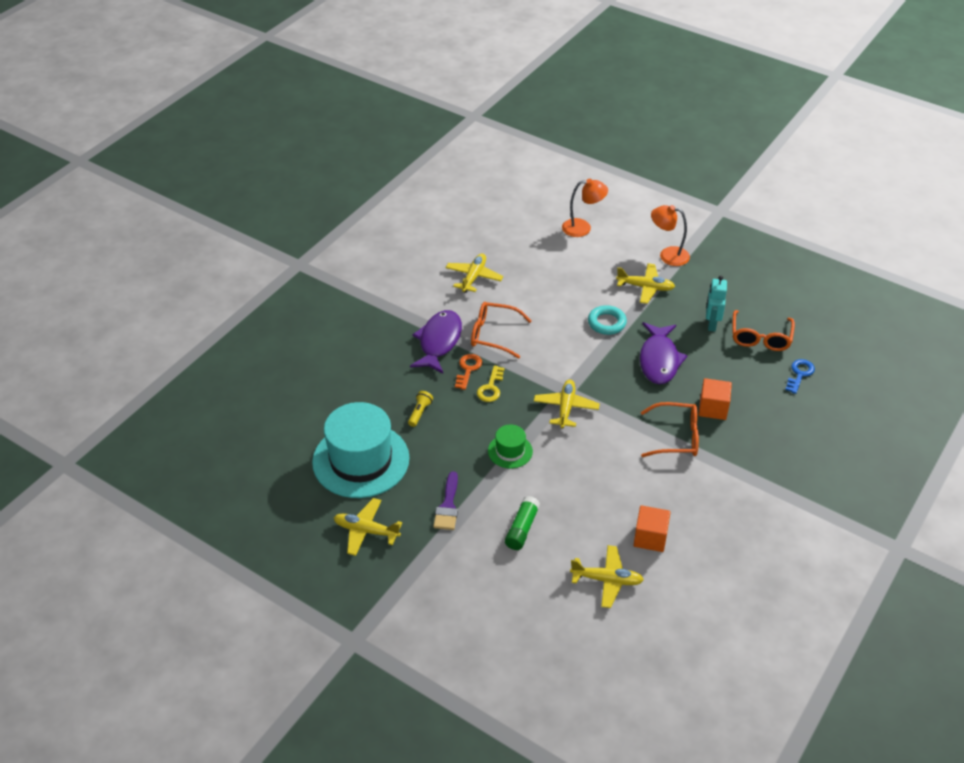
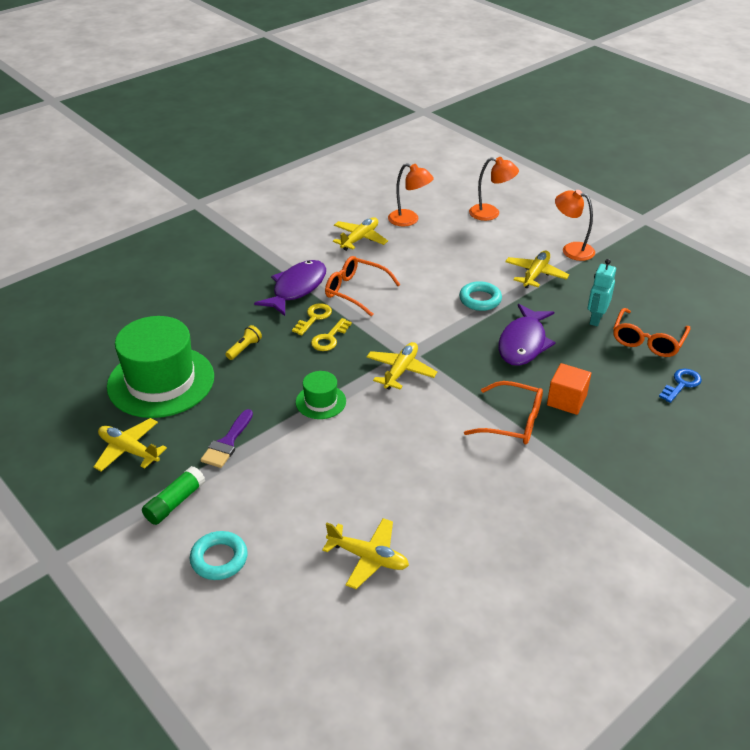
camera: 15 degrees right, 5 degrees down
(361, 460) = (161, 381): turquoise hat -> green hat
(468, 369) = (314, 318): orange key -> yellow key
(489, 608) = (219, 559): none -> turquoise ring
(511, 248) = (409, 220): none -> orange lamp
(522, 528) = (296, 482): green glue stick -> green glue stick (175, 502)
(645, 287) = (535, 274): yellow plane -> yellow plane turned 90 degrees counterclockwise
(650, 537) = (439, 521): orange cube -> none

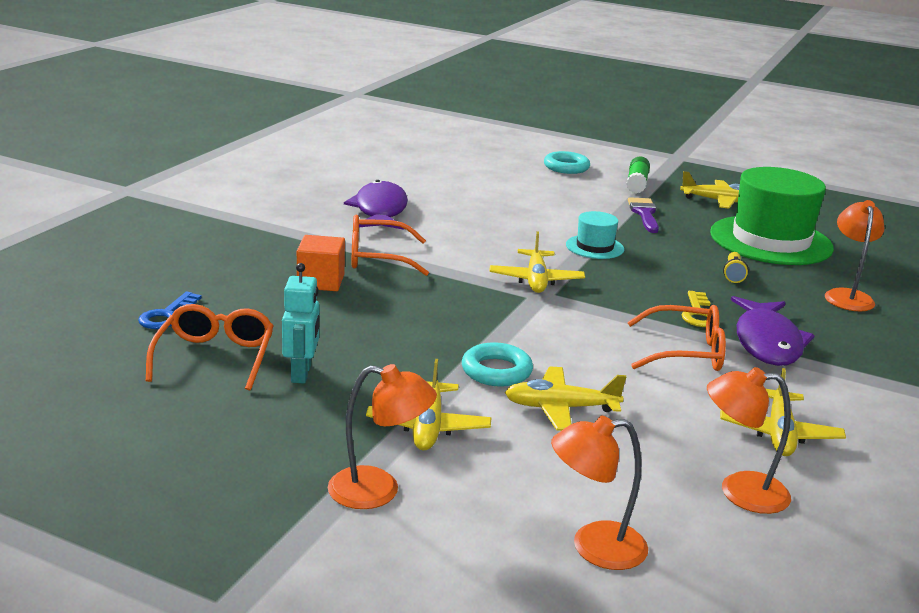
camera: 155 degrees right, 15 degrees down
(190, 313) = (847, 296): none -> orange lamp
(320, 401) = (594, 247): green hat -> turquoise hat
(329, 338) = (652, 297): yellow key -> none
(368, 558) = (456, 177): yellow plane -> yellow plane (561, 408)
(523, 343) = (400, 327): purple fish -> purple fish (380, 210)

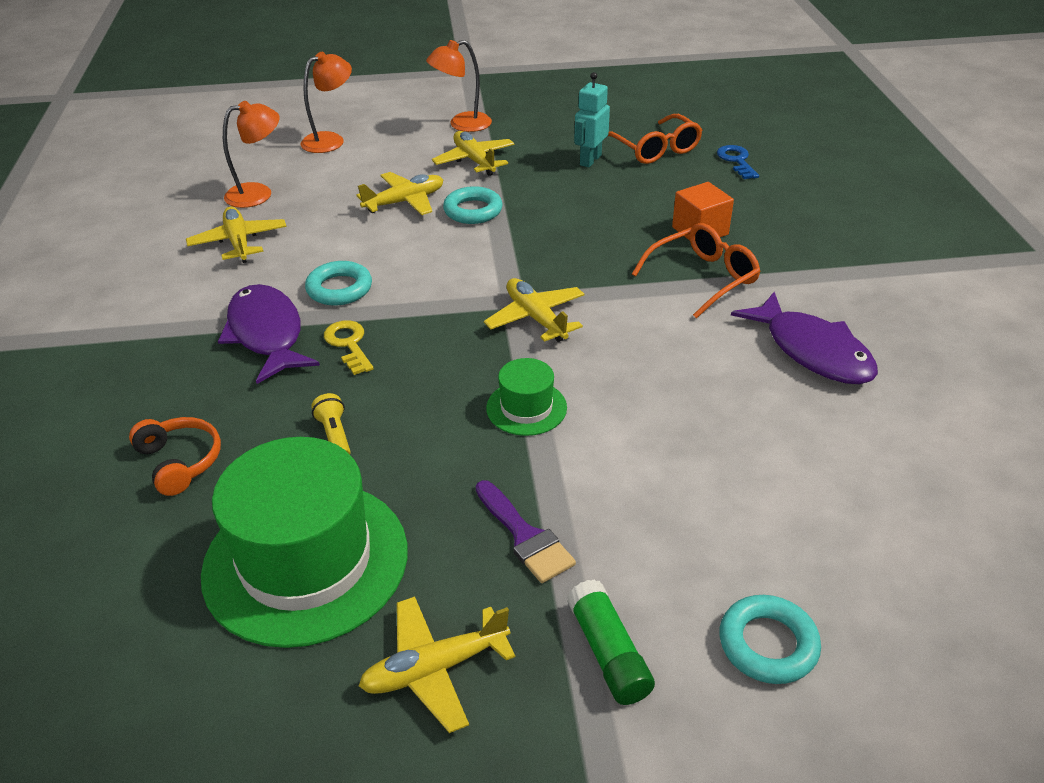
camera: 150 degrees right, 15 degrees up
(301, 373) = (590, 160): turquoise robot -> turquoise robot turned 60 degrees clockwise
(594, 247) = (526, 408): turquoise hat -> green hat
(686, 352) = (339, 289): orange glasses -> turquoise ring
(847, 296) = (180, 462): orange lamp -> orange headphones

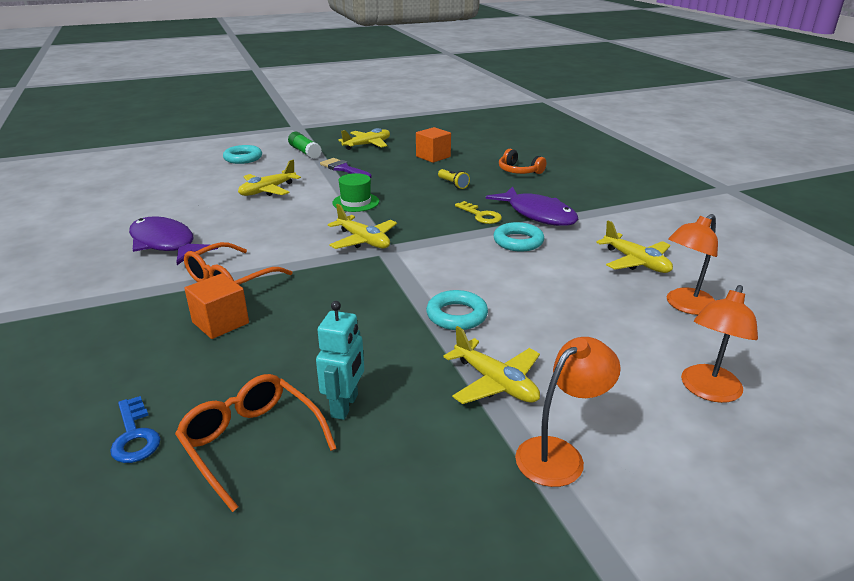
camera: 165 degrees right, 10 degrees down
(306, 561) = (433, 156): green hat -> orange cube
(404, 202) = (532, 316): yellow plane -> yellow plane (268, 190)

